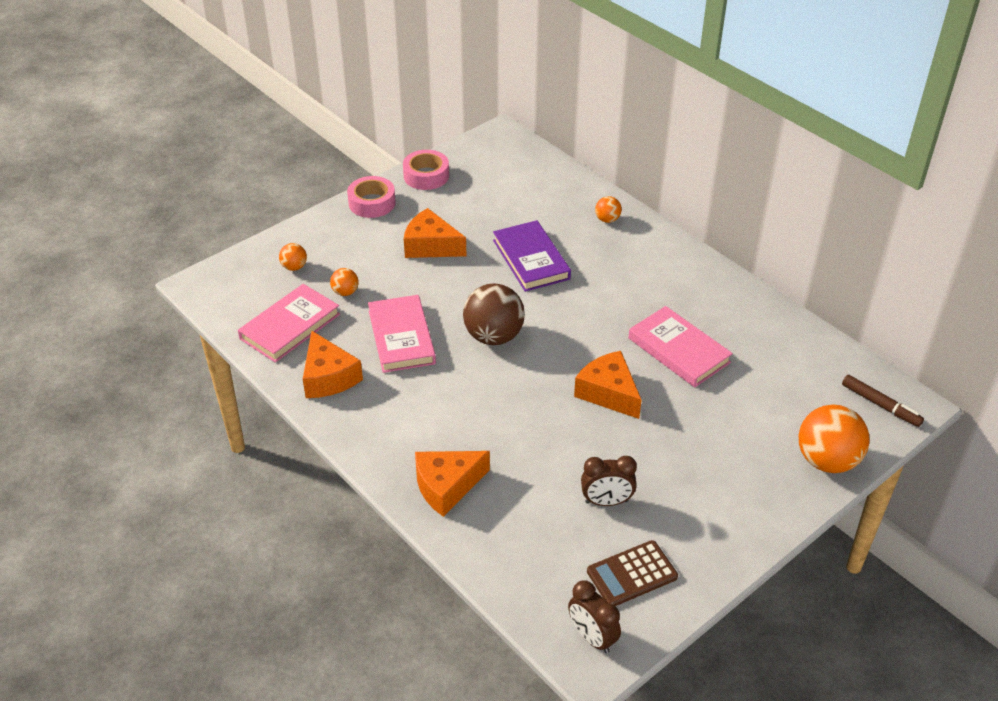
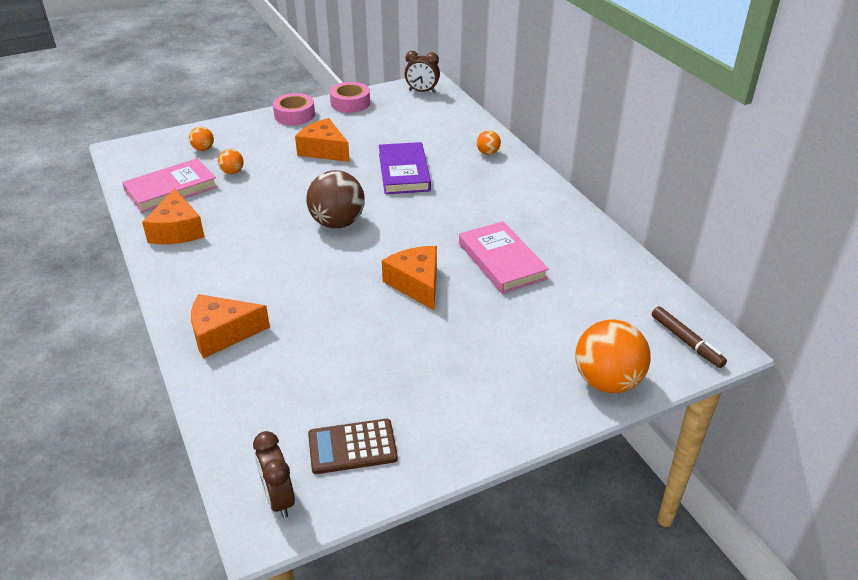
camera: 15 degrees right, 5 degrees down
(401, 337) = (257, 211): pink book -> none
(606, 502) = (363, 375): brown clock -> brown clock (422, 91)

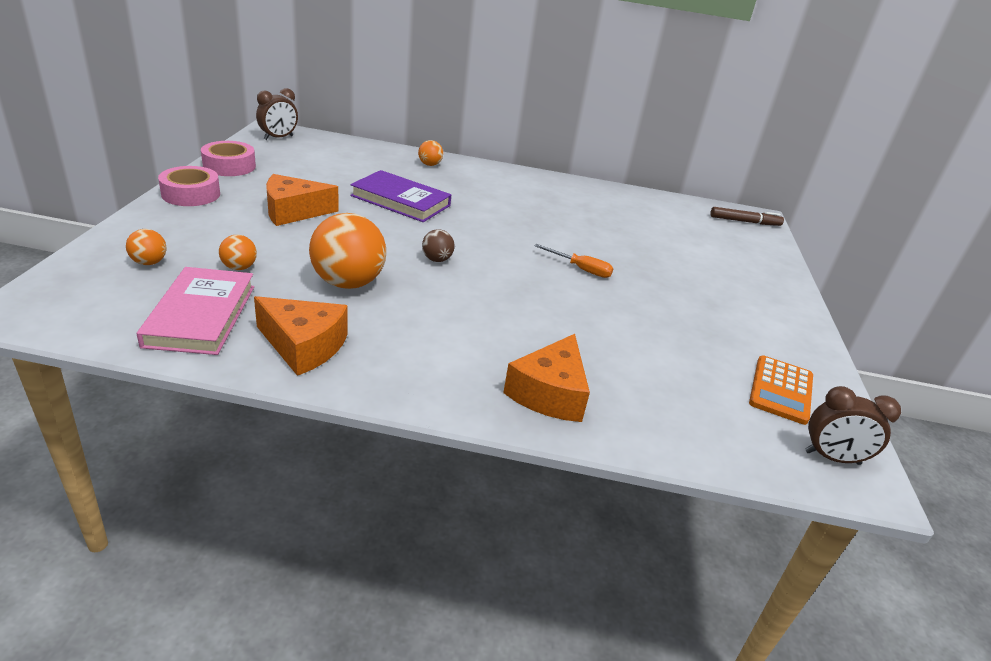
camera: 60 degrees left, 5 degrees down
(337, 223) = (437, 259): brown ball -> brown ball, size x0.48
(352, 447) = (781, 390): brown calculator -> orange calculator
(416, 284) = (581, 269): orange cheese -> orange screwdriver
(502, 261) = (589, 227): pink book -> none
(607, 381) = (767, 261): orange ball -> orange ball (348, 283)

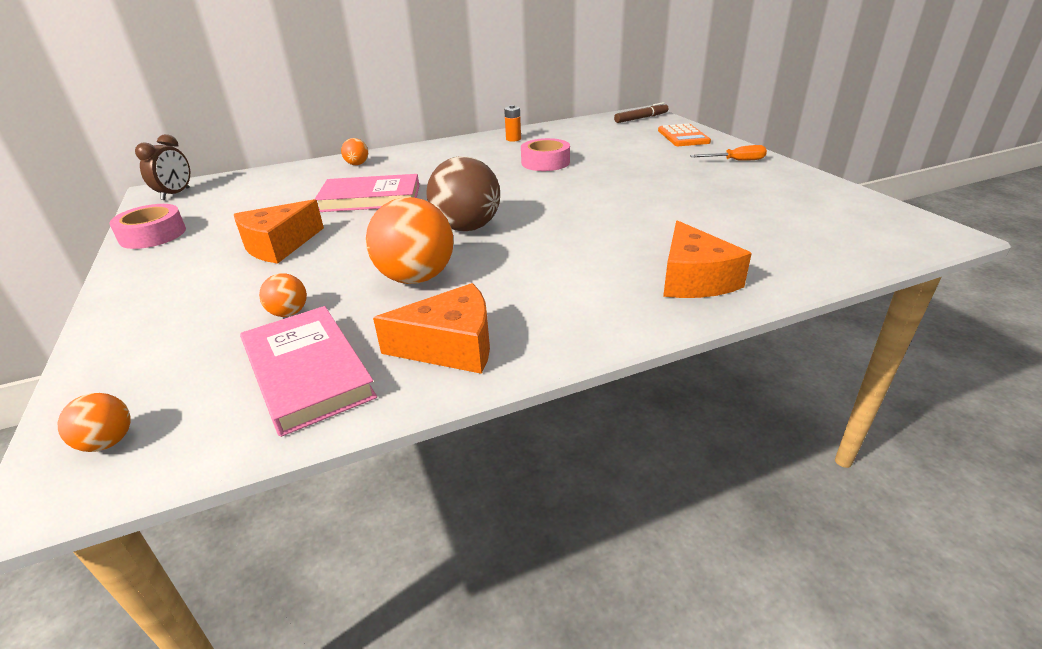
camera: 25 degrees left, 0 degrees up
(149, 262) = (176, 354): orange ball -> orange ball (108, 442)
(191, 194) = (141, 274): pink tape -> pink tape (545, 162)
(400, 201) = (370, 198): purple book -> pink book
(437, 259) = (467, 228): brown ball -> brown ball, size x2.09
(581, 269) = (584, 188): orange screwdriver -> orange screwdriver (736, 161)
(588, 193) = (513, 139): none -> orange battery
(781, 390) = (818, 205): orange calculator -> orange calculator (683, 136)
(832, 458) = (905, 230): brown clock -> none

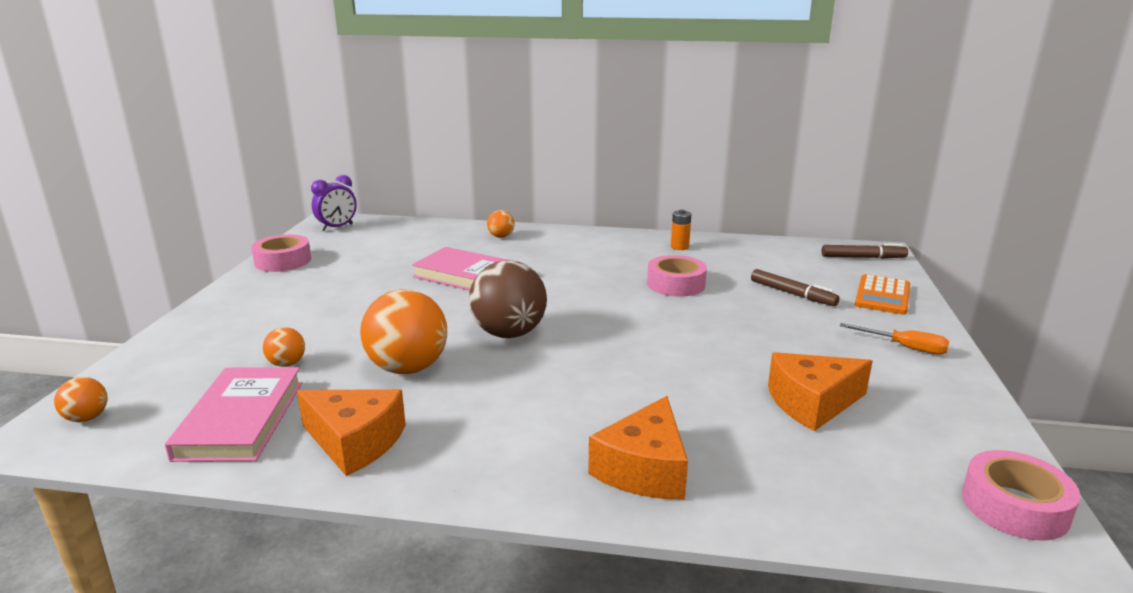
camera: 30 degrees right, 10 degrees down
(176, 194) = (337, 227): brown clock -> purple clock
(279, 245) = (350, 300): orange cheese -> orange cheese (812, 403)
(630, 149) = (792, 294): none -> brown marker
(903, 223) = (1014, 506): none -> pink tape

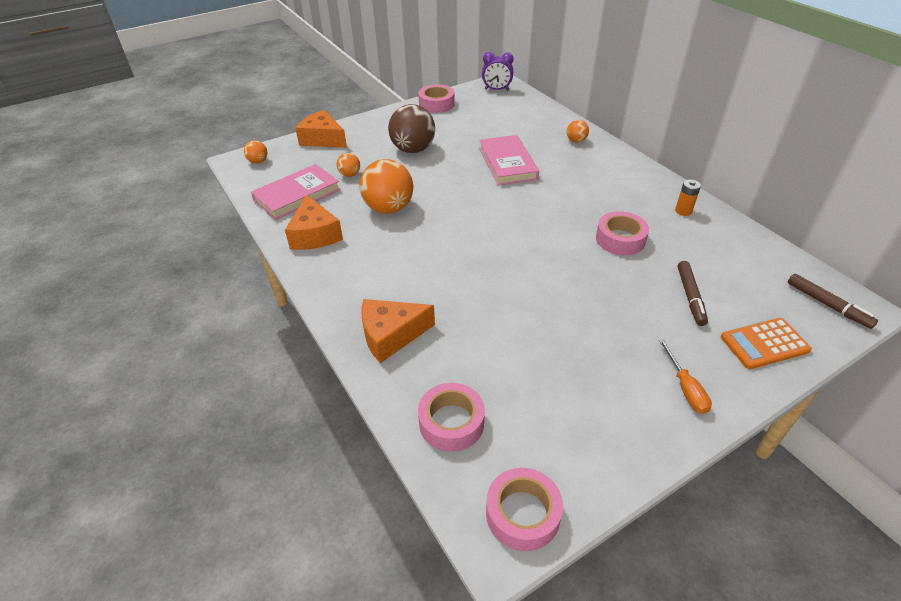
camera: 50 degrees right, 20 degrees up
(509, 333) = (464, 216): brown ball -> brown ball (413, 149)
(812, 403) = (539, 371): orange cheese -> orange cheese (323, 139)
(840, 491) = (451, 422): none -> pink tape

